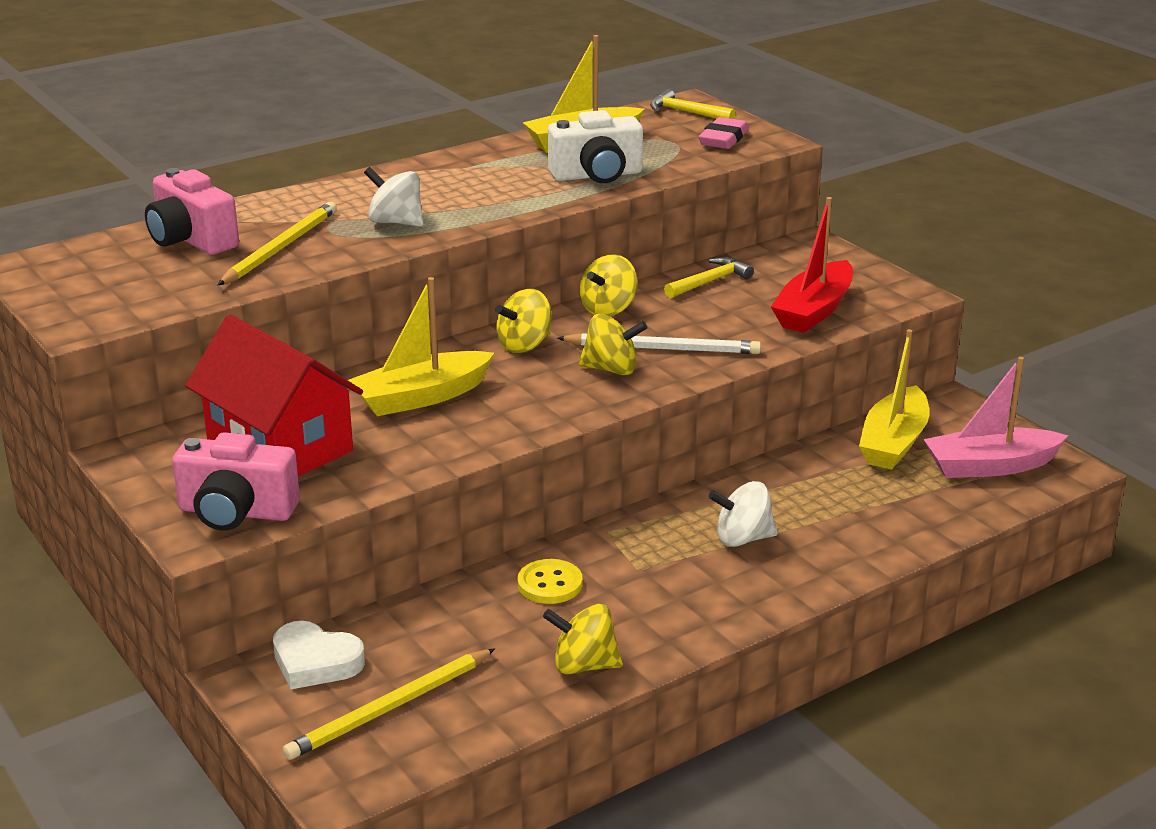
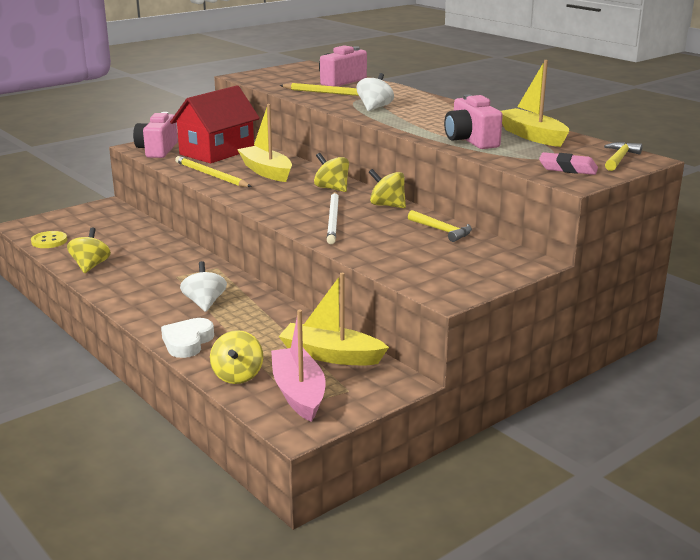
camera: 85 degrees right, 5 degrees down
(315, 662) = (113, 215): white heart -> white heart (187, 342)
(390, 708) = (73, 230): yellow pencil -> yellow pencil (211, 175)
(550, 584) = (166, 256): yellow button -> yellow button (49, 241)
(597, 175) = (470, 140): white camera -> pink camera
(611, 369) = (303, 208): yellow spinning top -> yellow spinning top (237, 375)
(814, 310) = (404, 261): red boat -> none

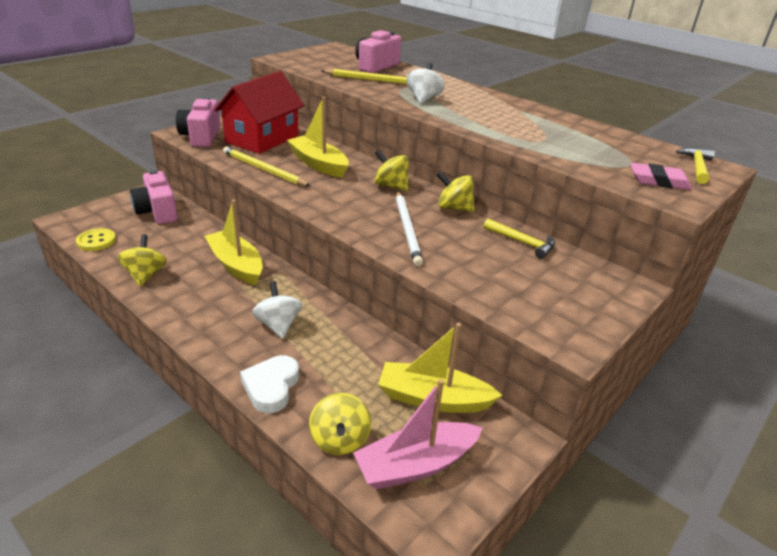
camera: 10 degrees left, 10 degrees up
(298, 393) = (416, 465): pink boat -> pink boat turned 90 degrees counterclockwise
(470, 140) = (540, 142): pink camera -> pink camera (157, 212)
(532, 136) = (594, 136): yellow boat -> yellow boat (236, 265)

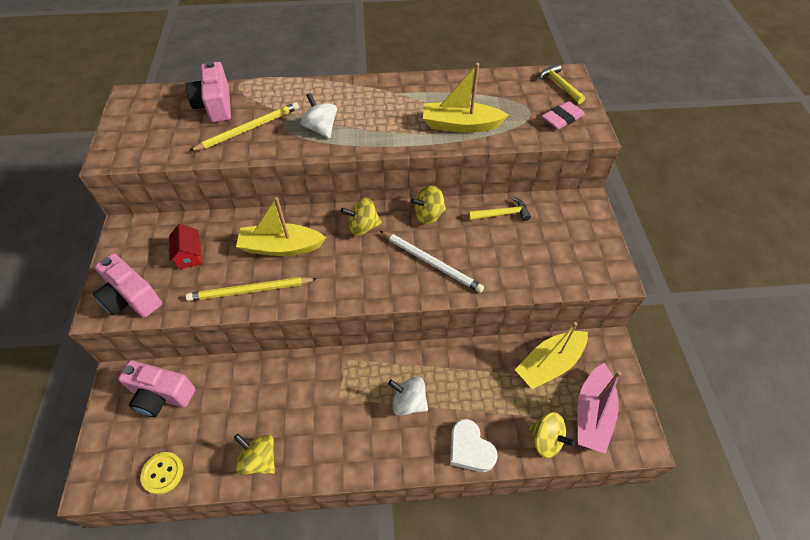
camera: 45 degrees left, 20 degrees up
(236, 265) = (308, 384): yellow boat -> yellow boat (460, 125)
(262, 139) = (189, 255): red house -> red house, size x0.45

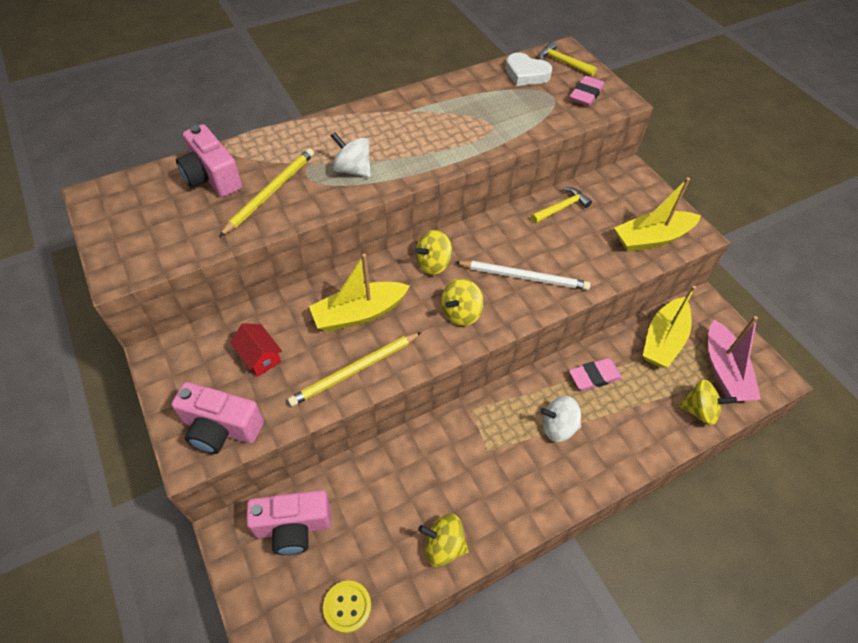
camera: 25 degrees left, 0 degrees up
(428, 215) = (492, 231): yellow spinning top -> yellow spinning top (461, 313)
(460, 125) = (495, 127): yellow boat -> yellow boat (652, 238)
(466, 372) = (594, 376): none -> pink eraser
(470, 449) = (639, 447): white heart -> white heart (526, 74)

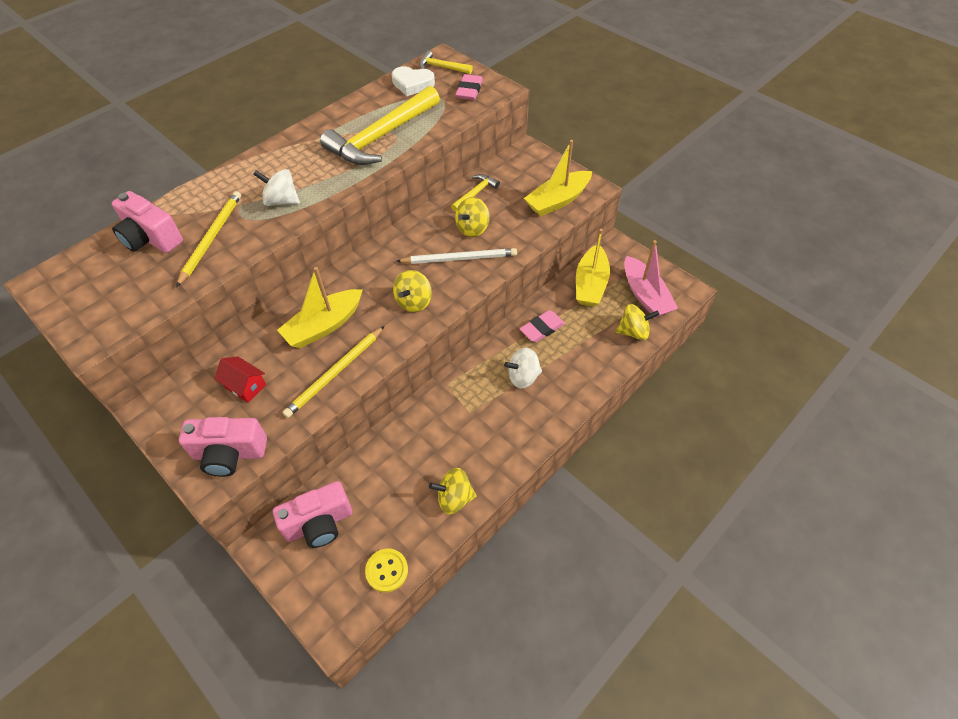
camera: 15 degrees left, 0 degrees up
(433, 264) = (377, 268): yellow spinning top -> yellow spinning top (472, 228)
(477, 124) = (382, 136): none -> yellow hammer

